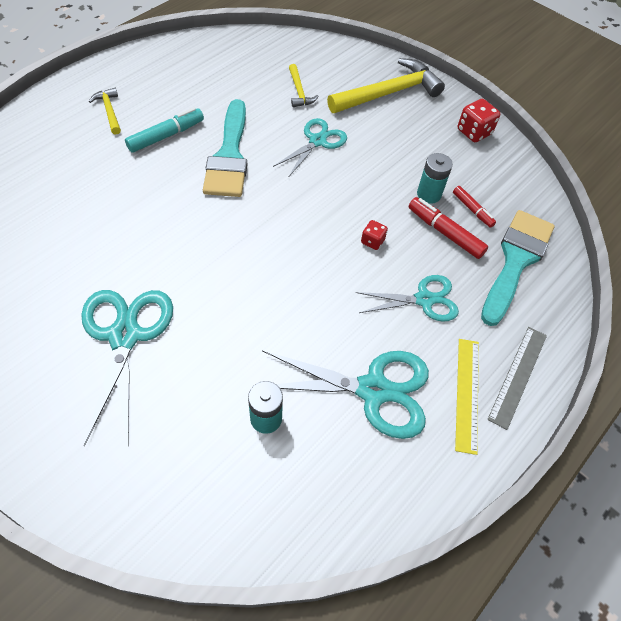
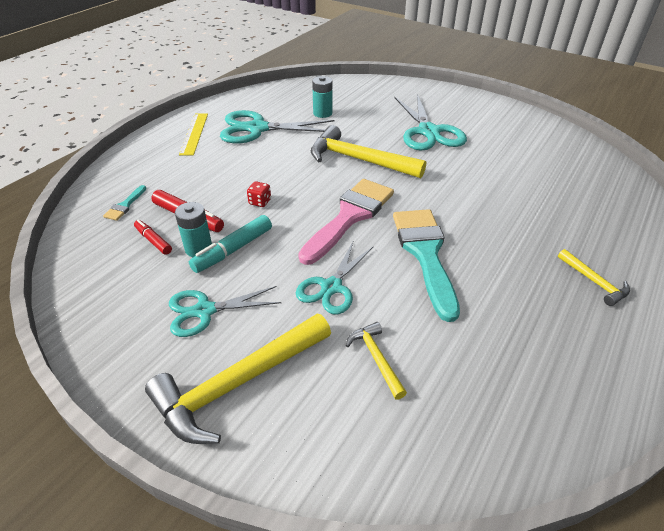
camera: 175 degrees right, 15 degrees down
(166, 136) = (507, 264): turquoise marker -> turquoise marker (233, 250)
(245, 291) = (359, 160): none -> yellow hammer
(282, 206) = (350, 216): none -> pink brush
(424, 299) = (217, 172): turquoise scissors -> turquoise scissors (205, 311)
(474, 132) = (118, 336): red dice -> none
(516, 261) = (125, 205): turquoise brush -> turquoise brush, size x0.43
(518, 376) = (155, 144): grey ruler -> none

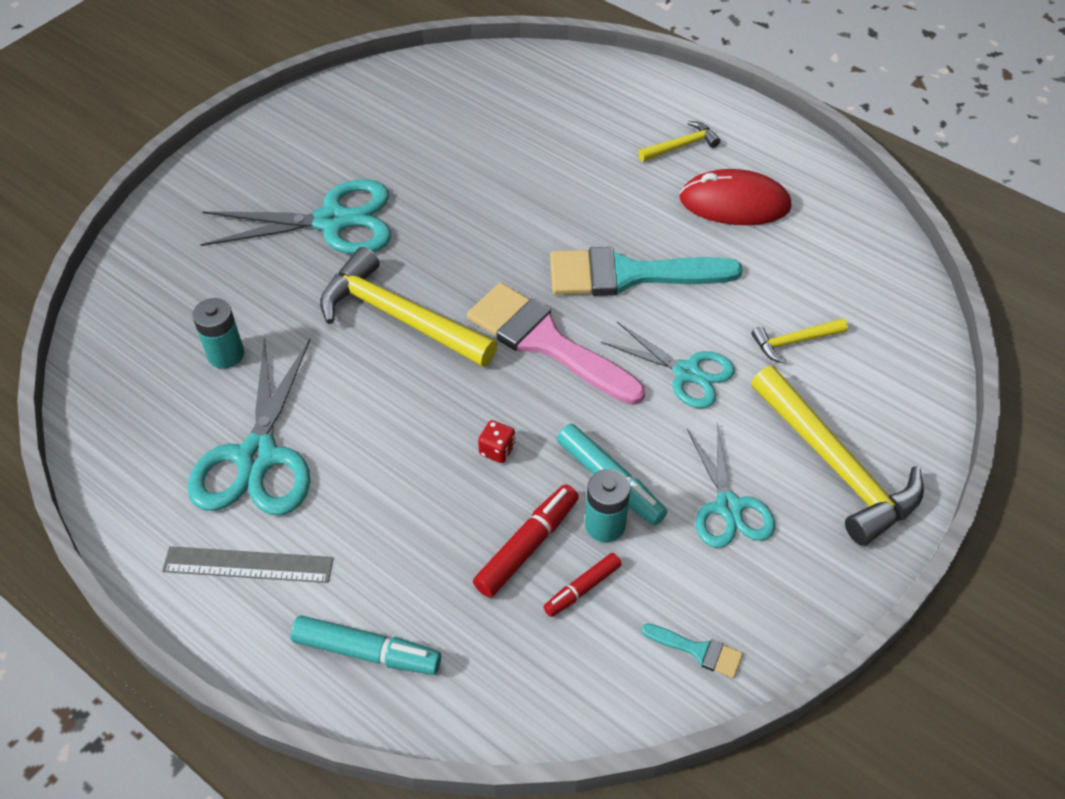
camera: 85 degrees left, 10 degrees up
(125, 205) = (482, 649): turquoise brush -> turquoise brush (698, 651)
(135, 170) = (367, 652): none -> turquoise marker
(194, 133) = (248, 564): yellow ruler -> grey ruler
(359, 160) = (399, 317): yellow hammer -> yellow hammer turned 90 degrees clockwise
(538, 318) = (734, 203): none -> red mouse

